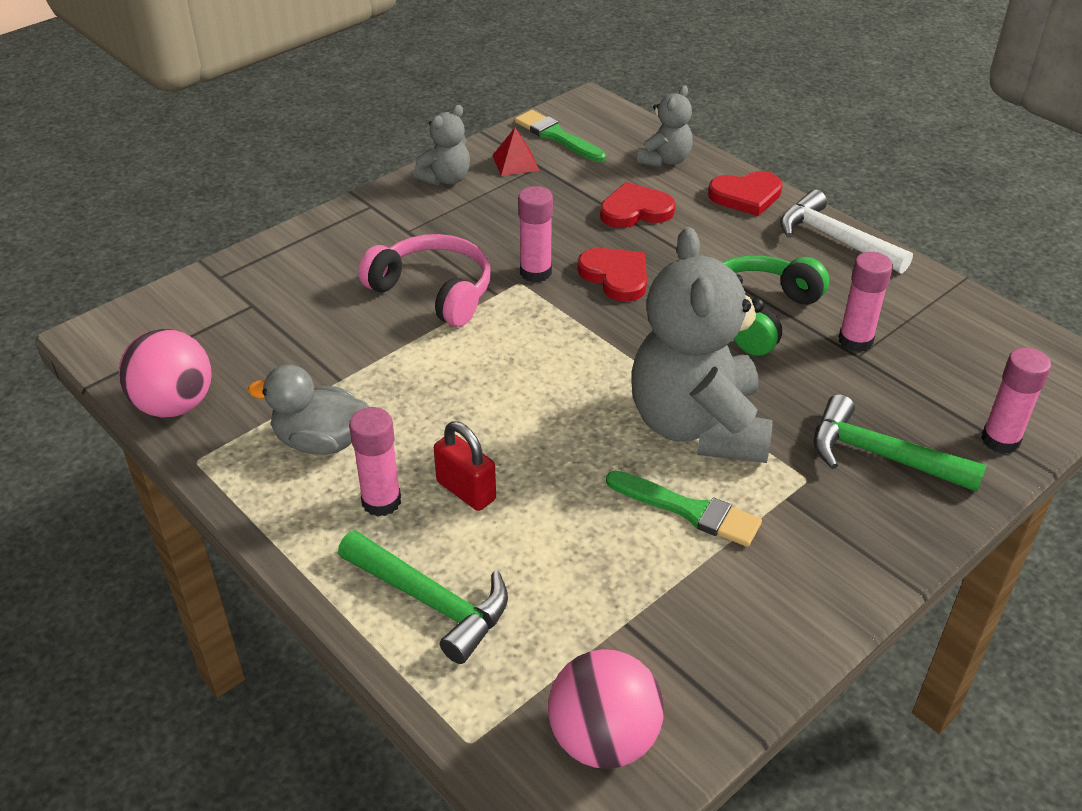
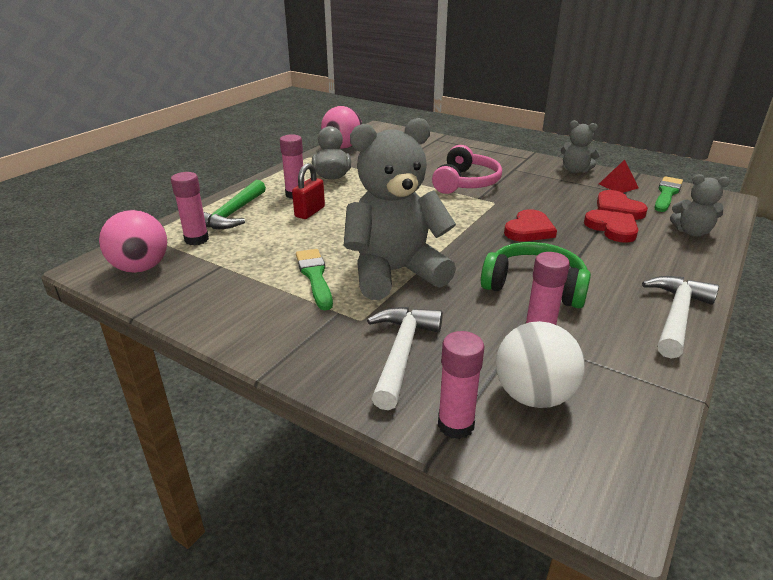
camera: 75 degrees right, 10 degrees down
(535, 272) = (509, 206): pink glue stick -> pink glue stick (196, 239)
(688, 510) = (315, 276): green brush -> green brush turned 150 degrees clockwise
(746, 196) = (688, 269): red heart -> red heart (617, 209)
(880, 455) = (401, 353): green hammer -> white hammer
(957, 376) = (533, 395): none -> white ball

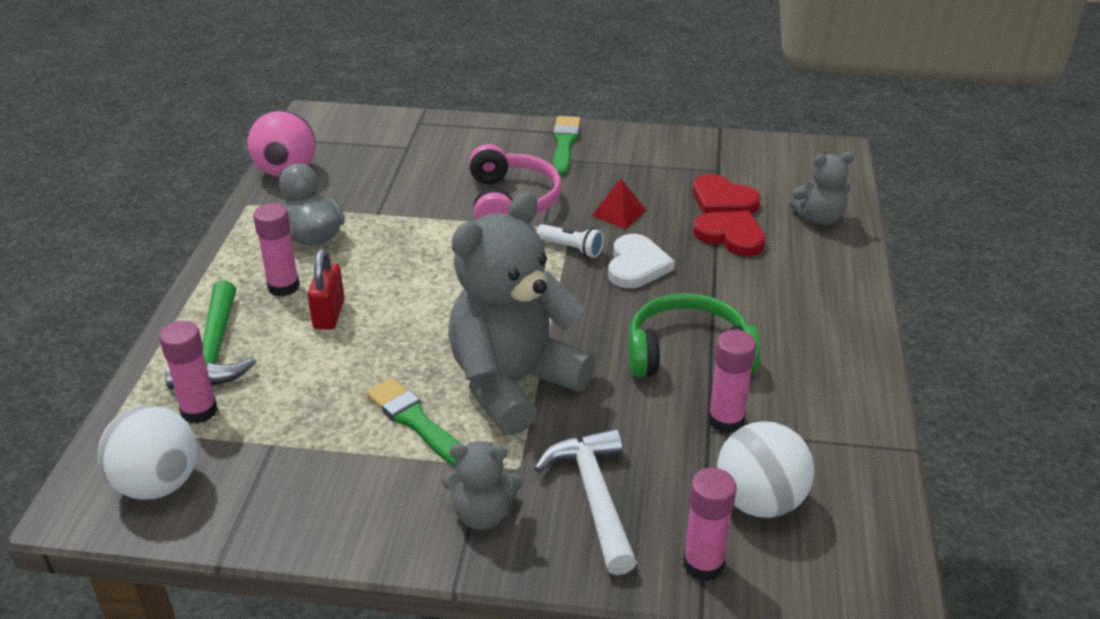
camera: 25 degrees left, 5 degrees up
(141, 268) = (158, 484): pink ball -> white ball
(489, 212) = (571, 248): none -> white flashlight
(529, 230) = (636, 265): red heart -> white heart
(575, 170) = (641, 143): grey teddy bear -> grey teddy bear (483, 514)
(618, 186) = (706, 159): red pyramid -> red pyramid (619, 213)
(667, 194) = (767, 159): green brush -> green brush (564, 144)
(676, 315) = (851, 349): white hammer -> none

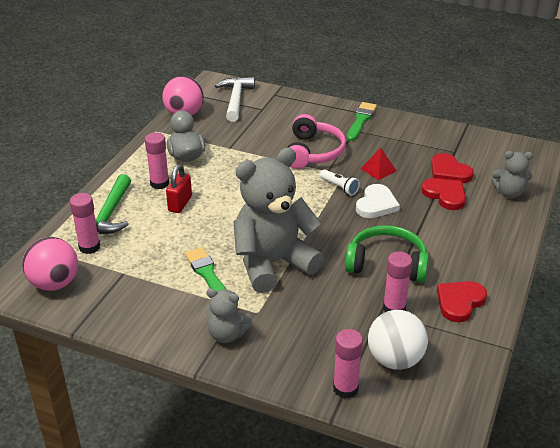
camera: 15 degrees right, 0 degrees up
(158, 484) = (55, 283): white ball -> pink ball
(594, 497) = (295, 337): white hammer -> white hammer (235, 99)
(817, 393) = (459, 302): none -> red heart

